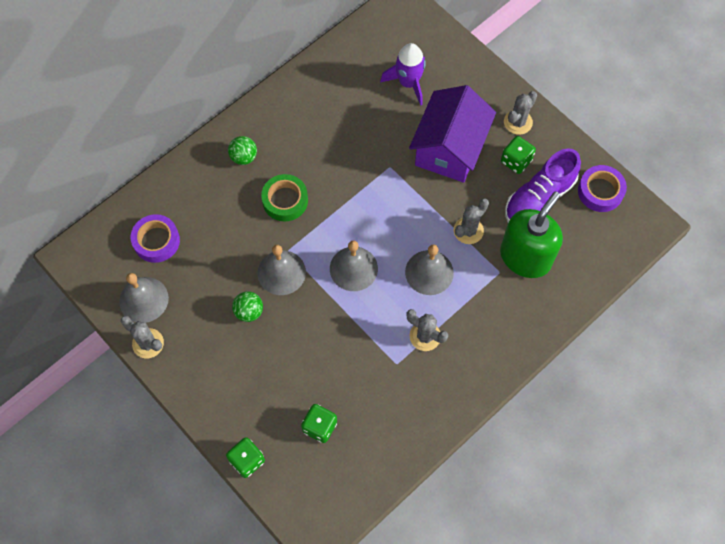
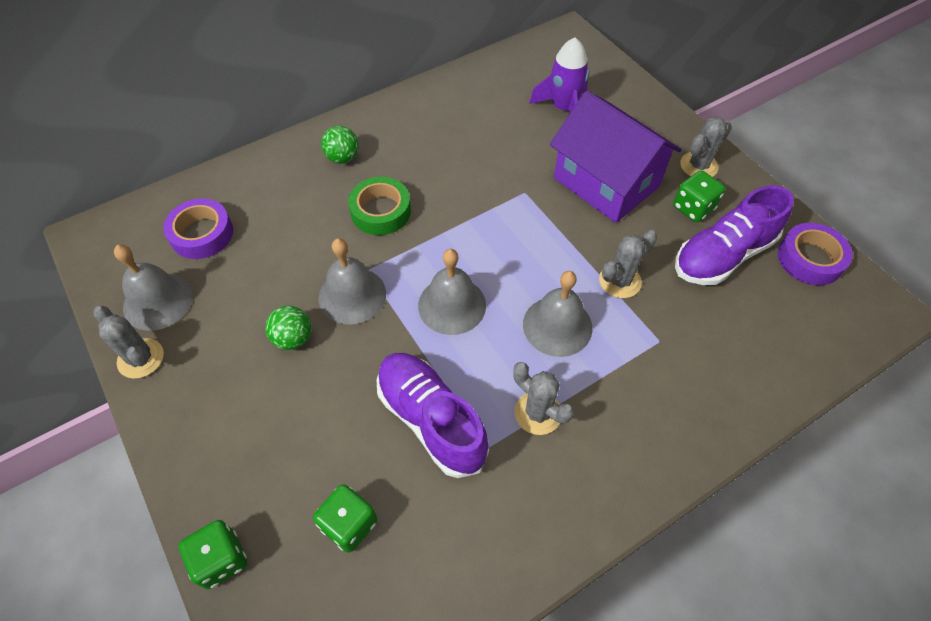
camera: 10 degrees right, 10 degrees down
(356, 353) = (431, 420): none -> purple shoe
(449, 148) = (606, 182): purple house -> purple house turned 75 degrees counterclockwise
(525, 257) = (699, 327): green soap dispenser -> none

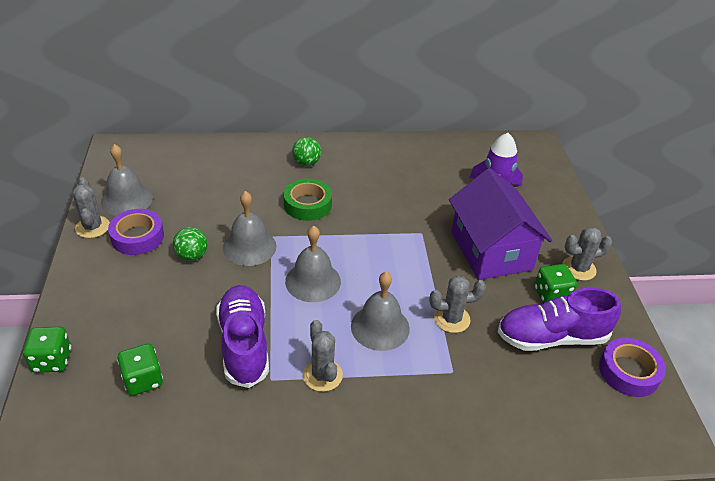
camera: 25 degrees right, 15 degrees down
(202, 234) = (182, 173): purple tape -> purple tape (137, 237)

